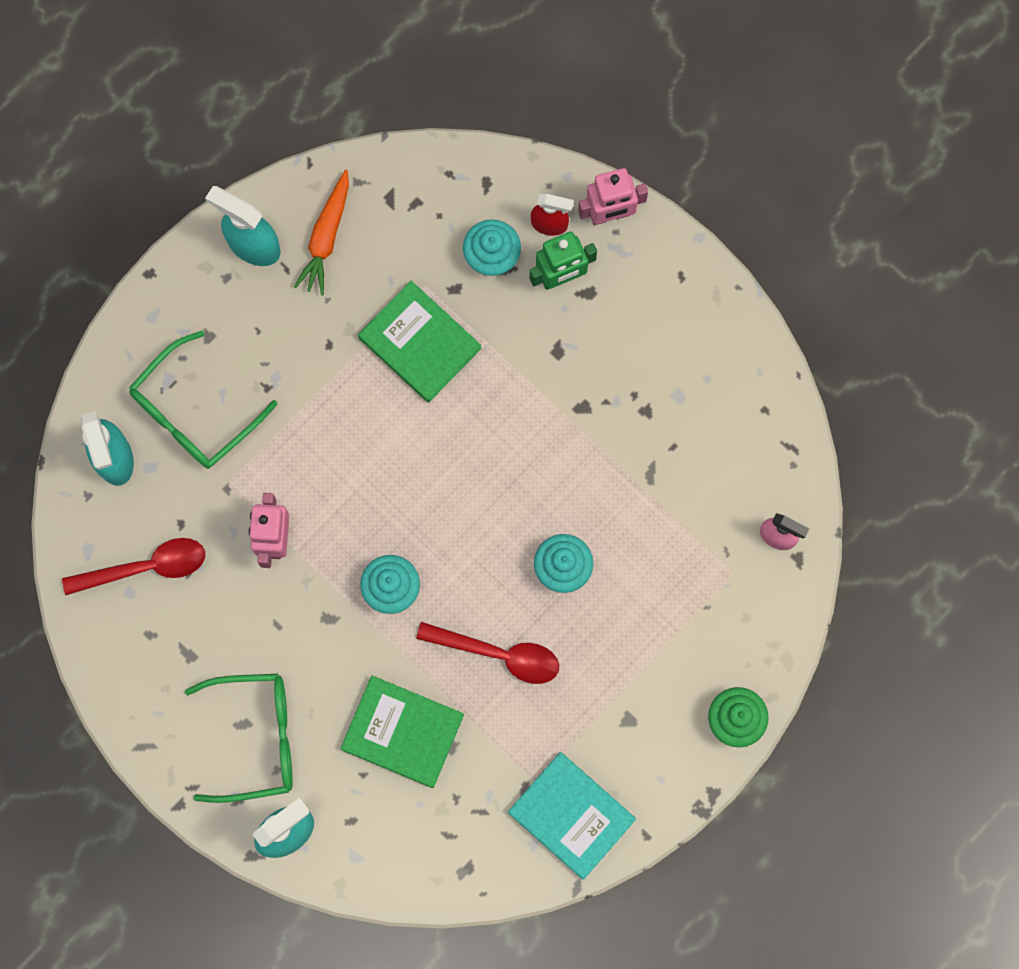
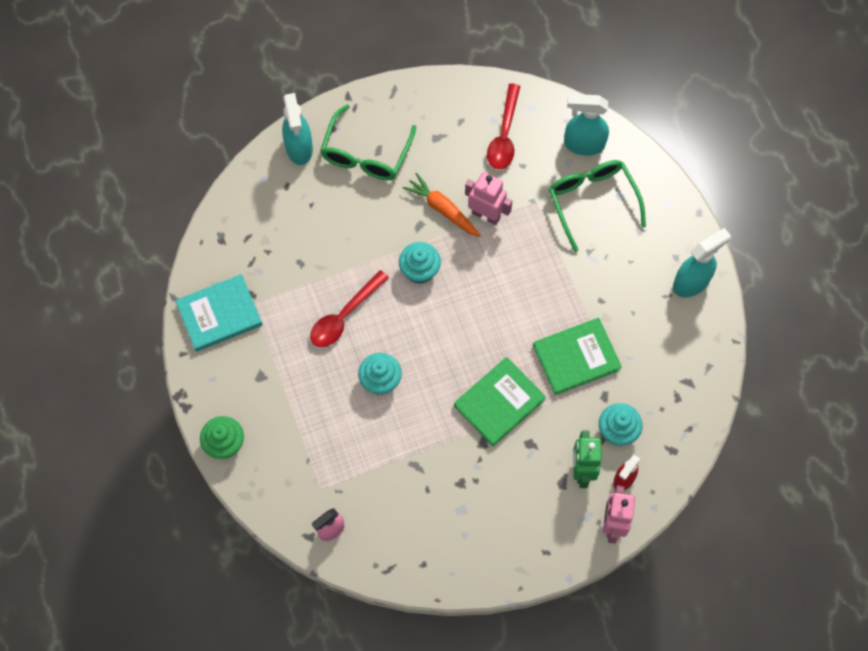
camera: 115 degrees right, 10 degrees down
(326, 237) = (677, 330): orange carrot -> orange carrot (442, 209)
(402, 732) = (325, 238): green book -> green book (499, 403)

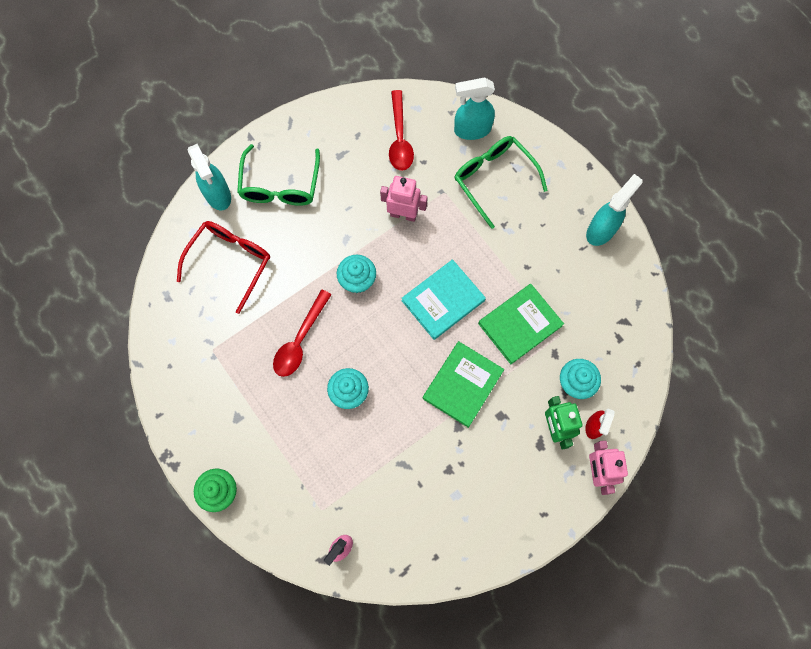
camera: 15 degrees left, 5 degrees up
(219, 314) = (183, 368): turquoise book -> turquoise book (443, 300)
(293, 220) = (230, 262): none -> red glasses
(442, 209) = (363, 219): orange carrot -> none

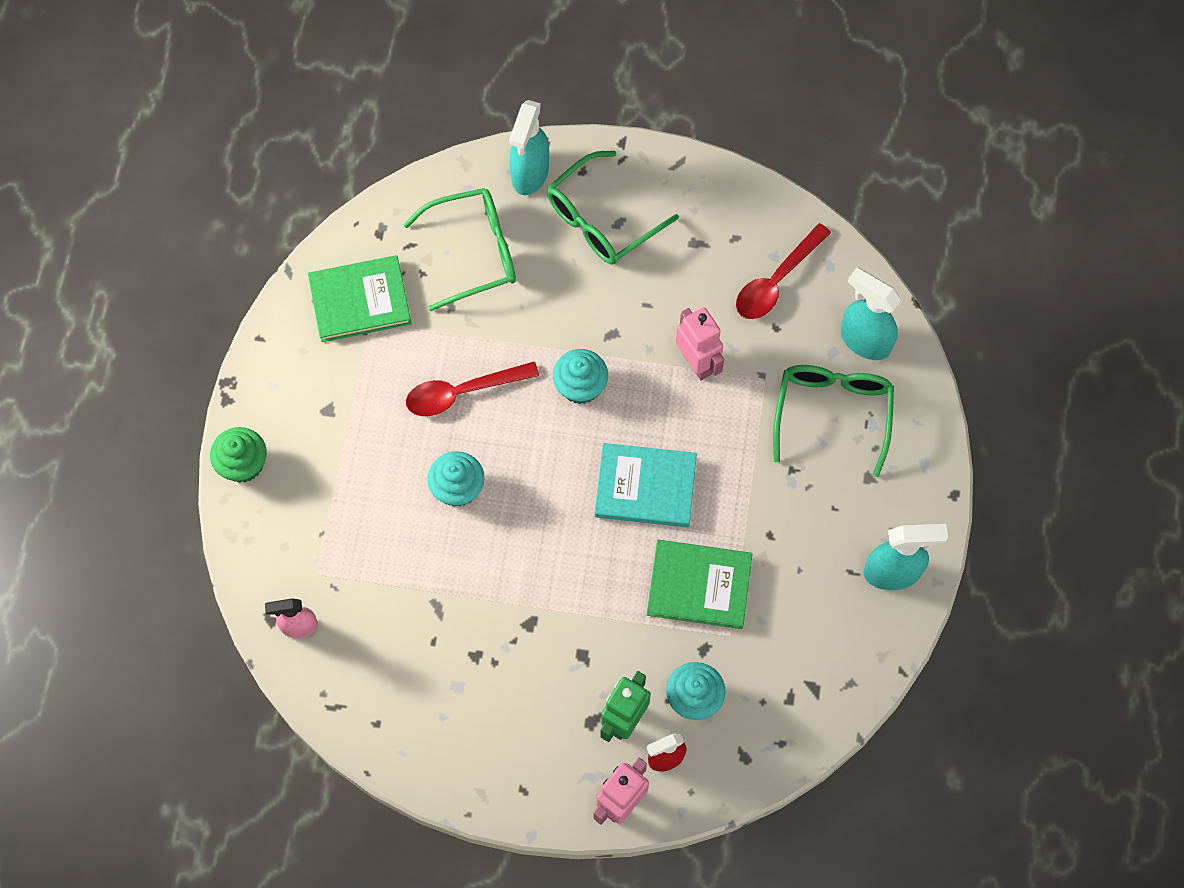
camera: 45 degrees right, 5 degrees down
(230, 262) = (473, 253): red glasses -> green glasses
(463, 385) = (577, 588): green book -> green book (360, 301)

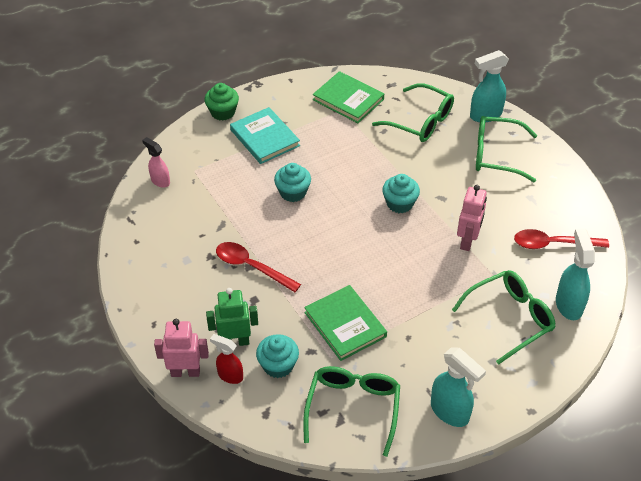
camera: 50 degrees right, 20 degrees down
(462, 392) = (344, 162): red spoon -> red spoon (251, 267)
(645, 487) = (375, 265): turquoise book -> turquoise book (265, 138)
(811, 665) = (353, 409): none -> green glasses

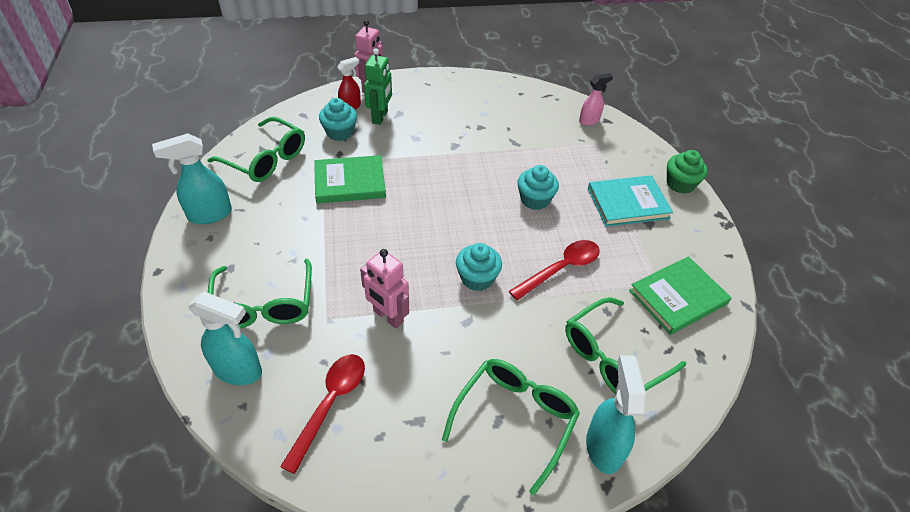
camera: 110 degrees right, 0 degrees up
(251, 267) = (453, 146): red spoon -> red spoon (561, 269)

